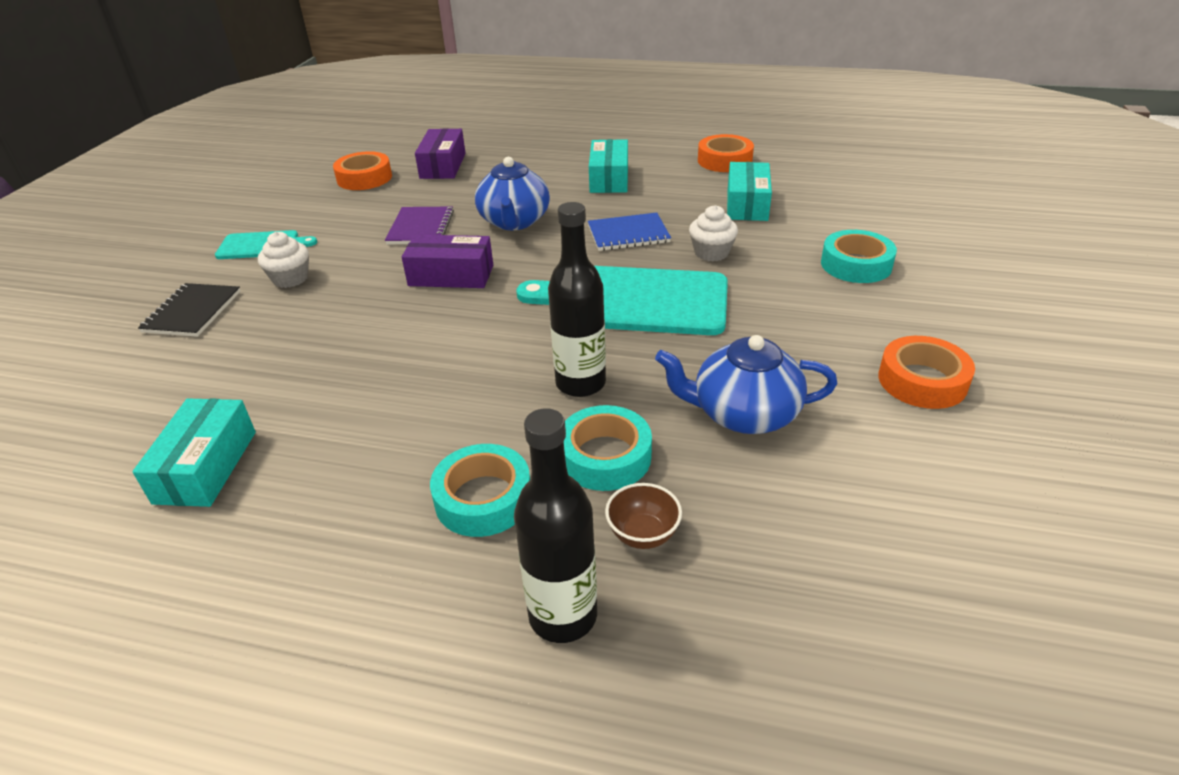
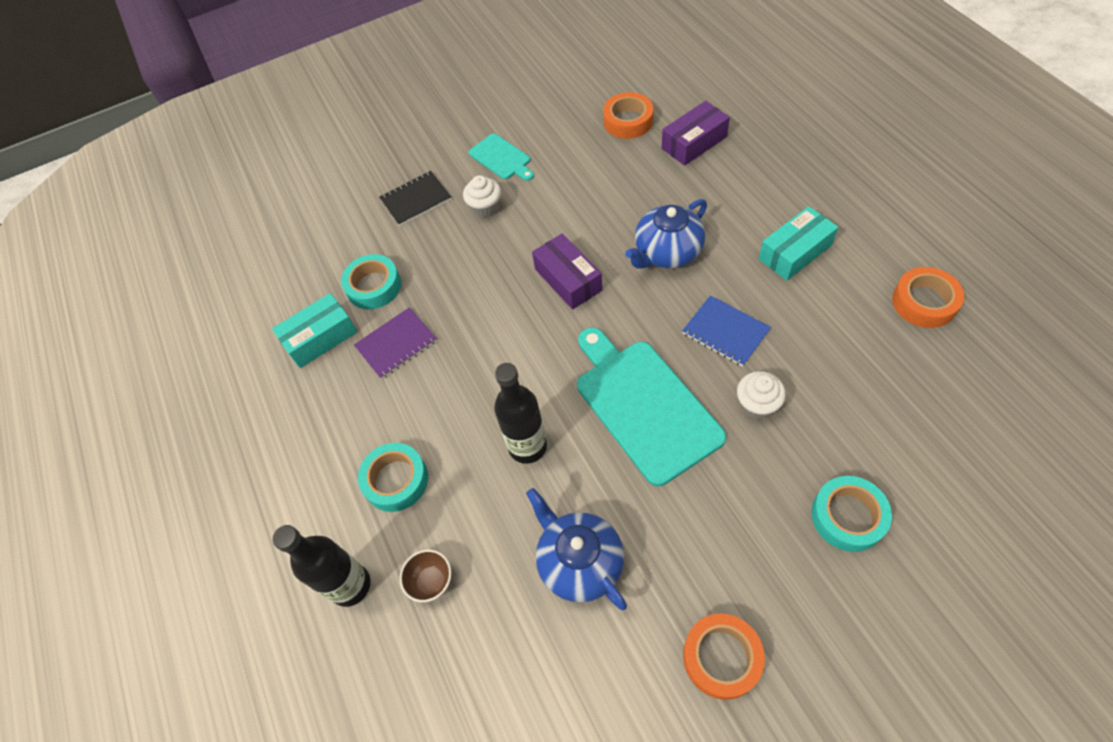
camera: 55 degrees right, 20 degrees up
(420, 228) = (603, 211): purple notebook -> purple notebook (396, 344)
(605, 456) = (475, 513): turquoise tape -> turquoise tape (374, 286)
(747, 204) = (862, 374): turquoise box -> none

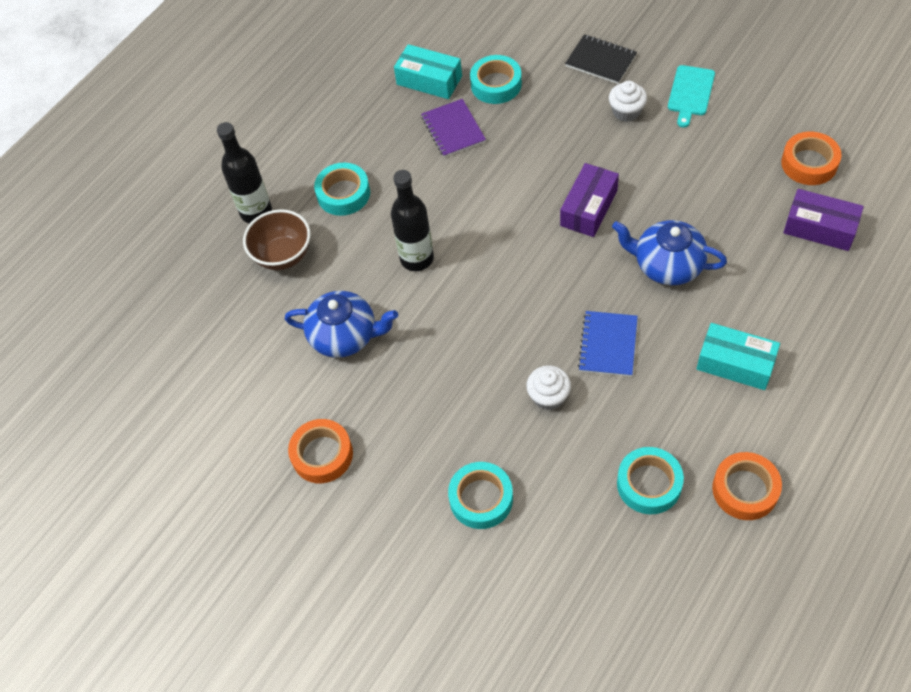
camera: 60 degrees right, 0 degrees up
(396, 344) = (453, 129): purple notebook -> purple notebook turned 45 degrees clockwise
(431, 581) = (283, 255): brown bowl -> brown bowl, size x1.66
(579, 562) = (345, 336): blue teapot -> blue teapot turned 75 degrees clockwise
(644, 405) = (498, 318): turquoise cutting board -> none
(889, 368) = (649, 484): none -> turquoise tape

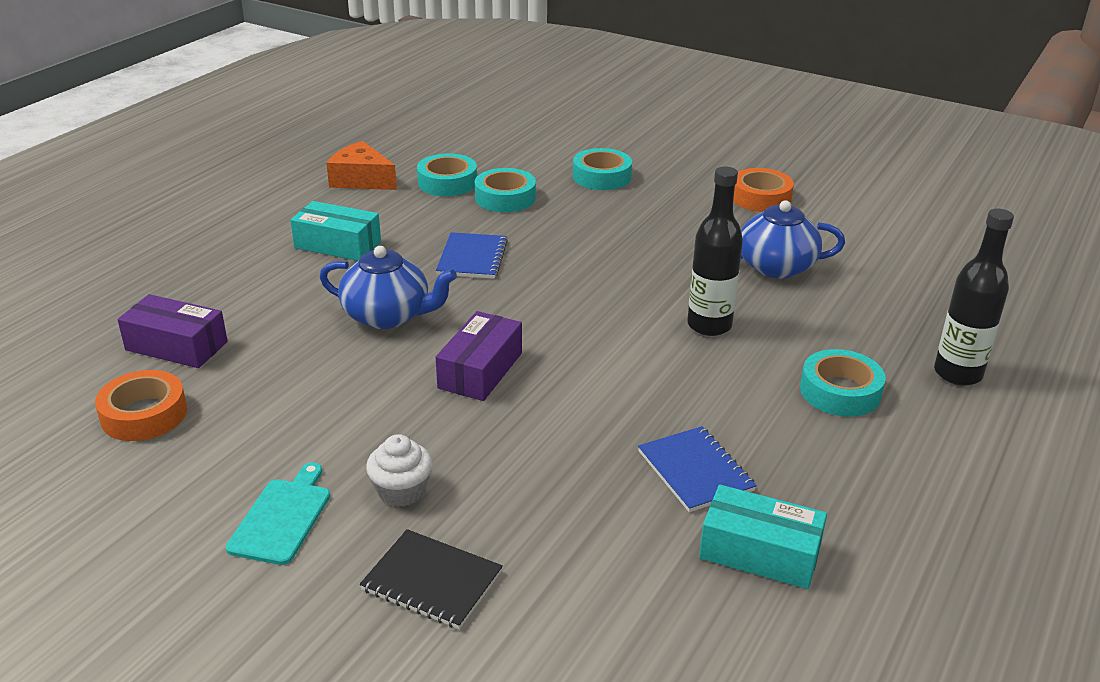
camera: 170 degrees right, 25 degrees down
(283, 255) = (889, 331): brown bowl -> none
(453, 129) = (695, 471): purple notebook -> blue notebook
(496, 84) = (632, 541): turquoise tape -> turquoise tape (505, 198)
(548, 396) = (539, 227): white cupcake -> none
(745, 489) = (361, 180): orange tape -> orange cheese

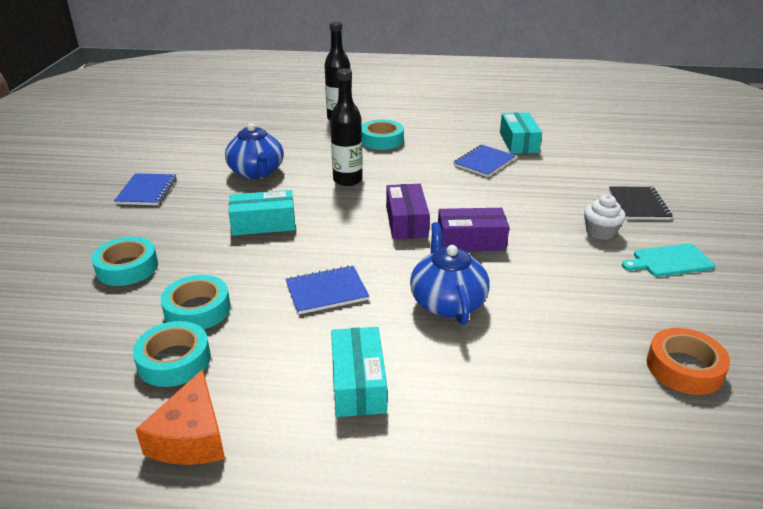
camera: 115 degrees left, 0 degrees up
(176, 346) = (602, 402): purple box -> purple box (406, 222)
(633, 249) = (263, 223): none -> turquoise box
(760, 198) = (146, 191): orange tape -> blue notebook

